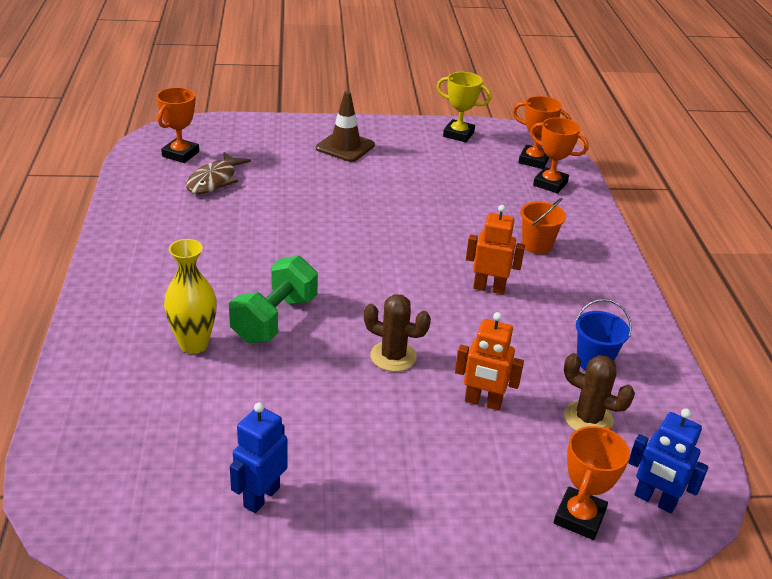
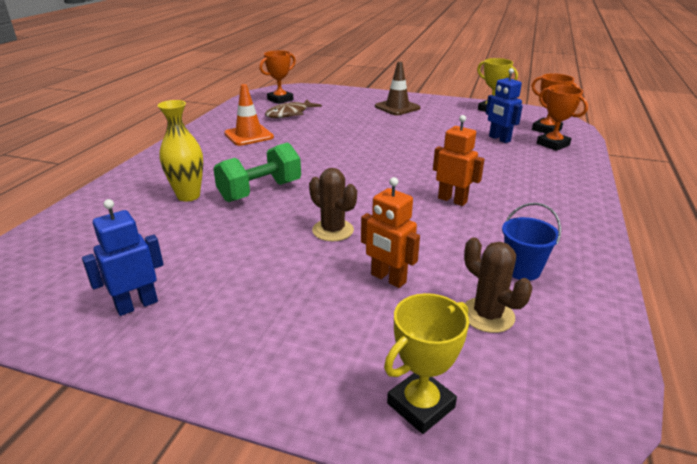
camera: 25 degrees right, 5 degrees down
(189, 230) = (249, 135): none -> orange traffic cone
(537, 245) = (516, 179): orange bucket -> none
(579, 517) = (420, 405): orange trophy -> yellow trophy
(654, 500) = (523, 413): blue robot -> blue robot (499, 139)

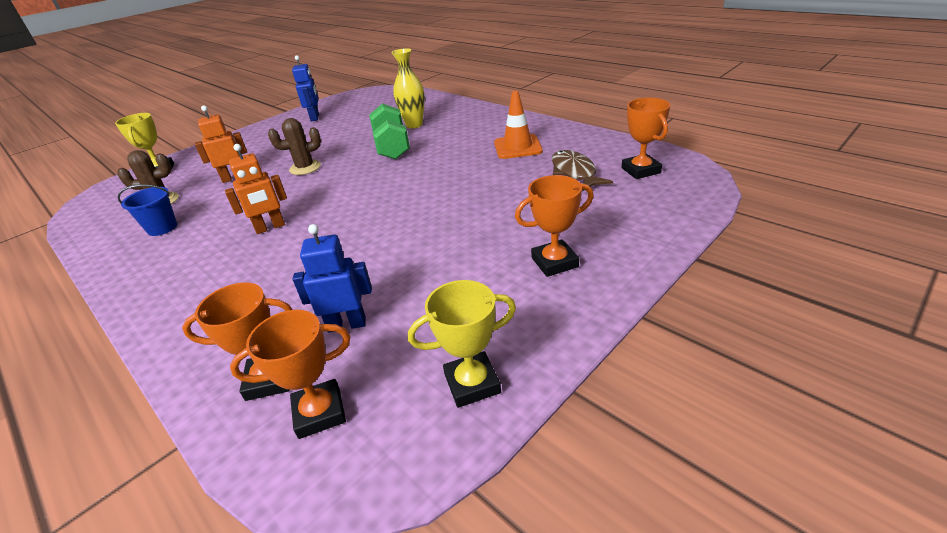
camera: 120 degrees right, 5 degrees up
(397, 107) = (554, 262): brown traffic cone -> orange trophy

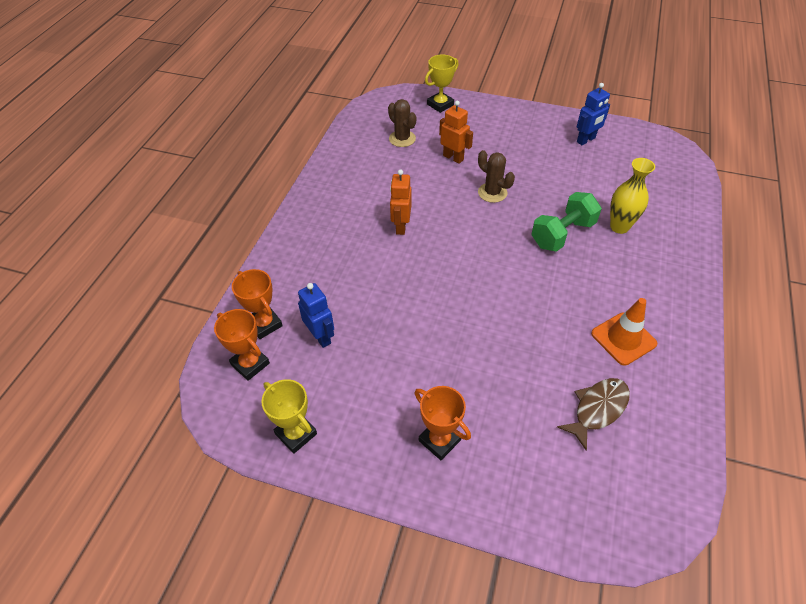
camera: 60 degrees right, 15 degrees up
(162, 228) = (372, 165): blue bucket -> none
(270, 227) = (401, 226): orange robot -> orange robot turned 60 degrees clockwise
(640, 170) = (635, 472): orange trophy -> none

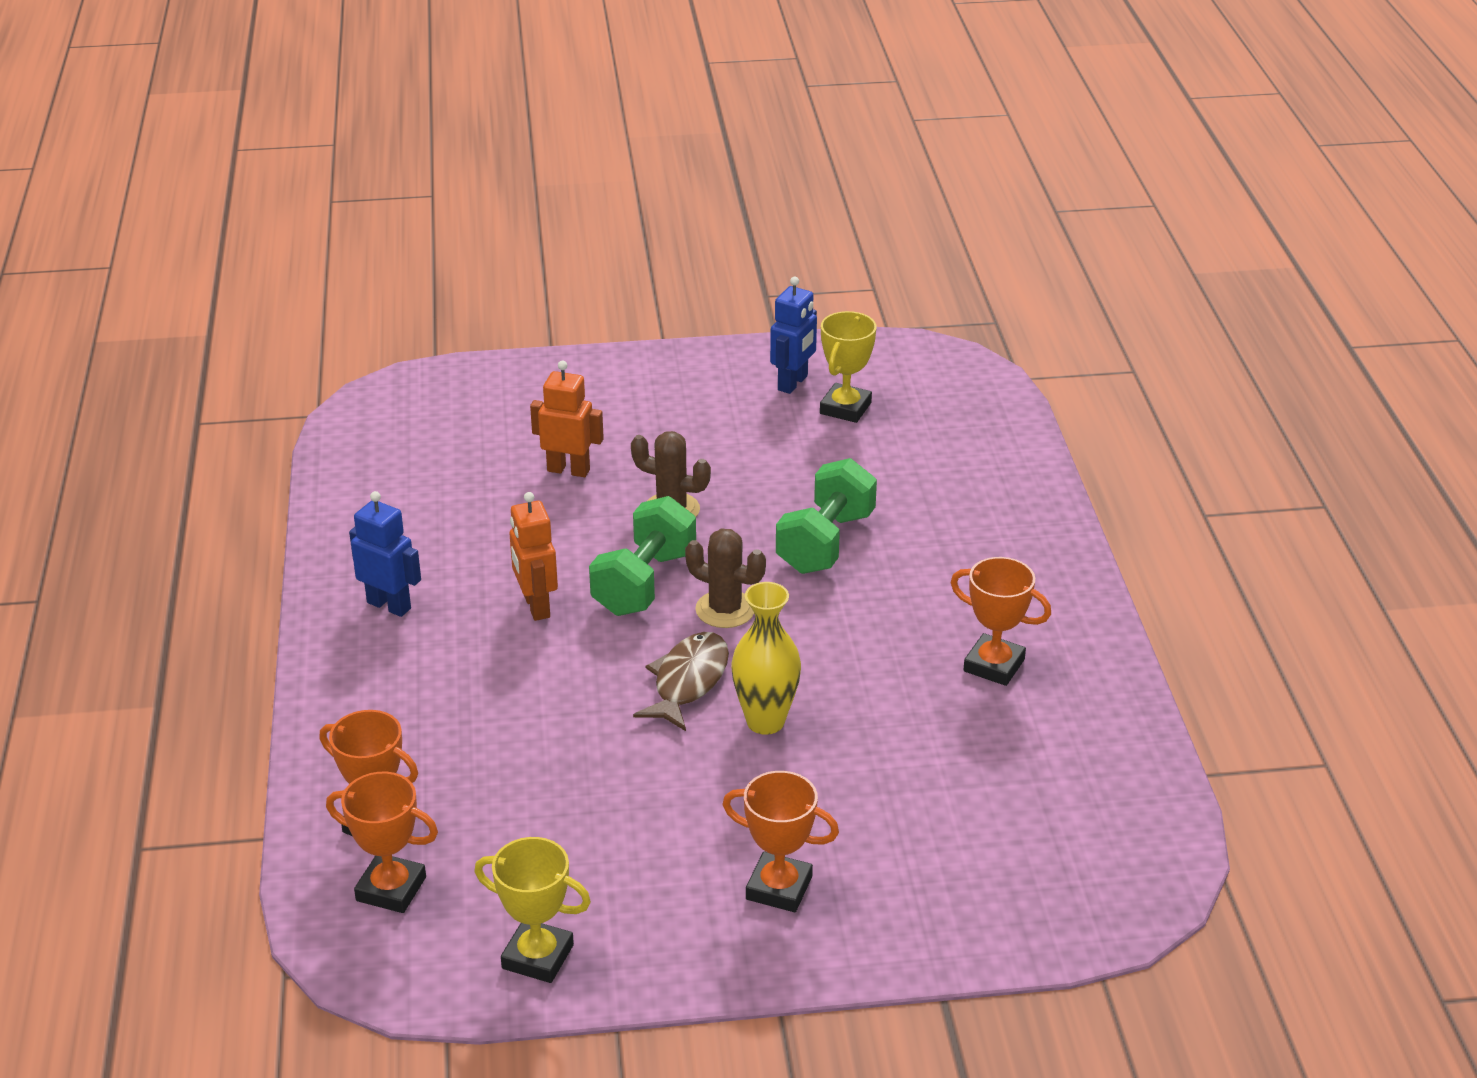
camera: 25 degrees left, 15 degrees down
(321, 336) = (493, 811): blue robot -> blue robot (389, 605)
(402, 139) = (452, 462): brown cactus -> brown cactus (725, 609)
(440, 105) = (492, 385): yellow trophy -> yellow trophy (845, 408)
(459, 229) = (644, 583): none -> green dumbbell
(597, 409) = (999, 771): brown fish -> brown fish (688, 682)
(619, 227) = (913, 506): yellow vase -> yellow vase (765, 721)
(623, 338) = (994, 665): orange traffic cone -> orange trophy

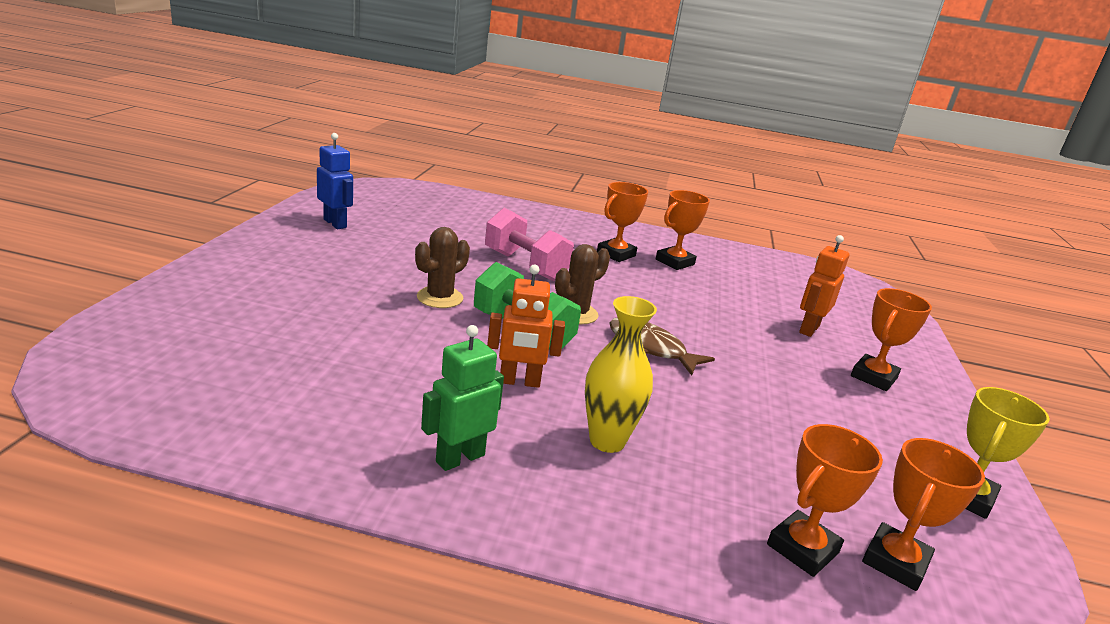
camera: 75 degrees left, 10 degrees down
(389, 605) = (460, 458): blue robot -> green robot
(568, 470) = (341, 319): orange robot -> orange robot (808, 329)
(765, 721) = (704, 335): yellow vase -> yellow vase (607, 441)
(825, 542) = (525, 266): green dumbbell -> pink dumbbell
(845, 408) = (385, 220): yellow trophy -> none
(957, 606) = (616, 254): none -> orange trophy

